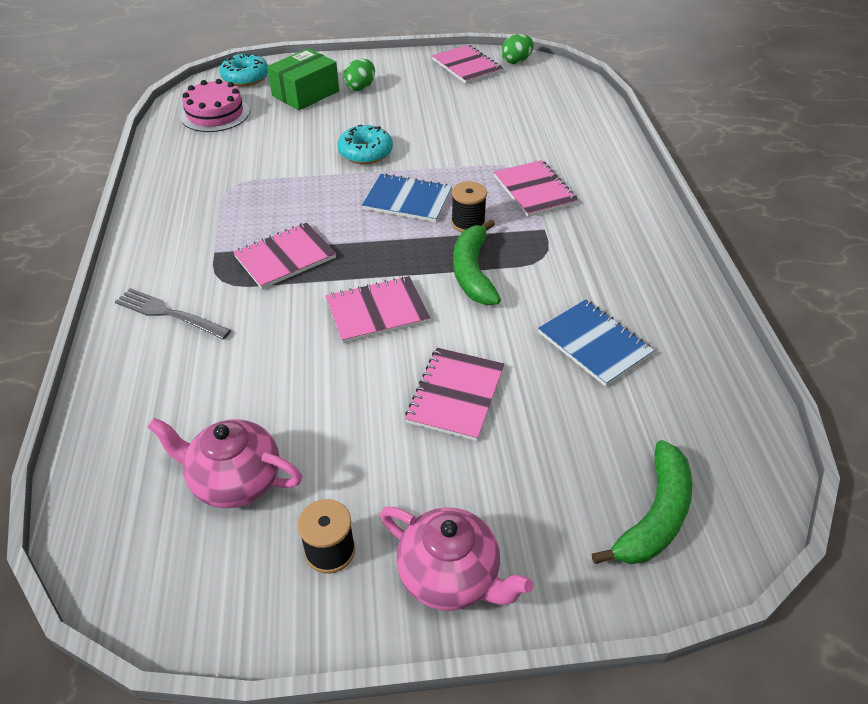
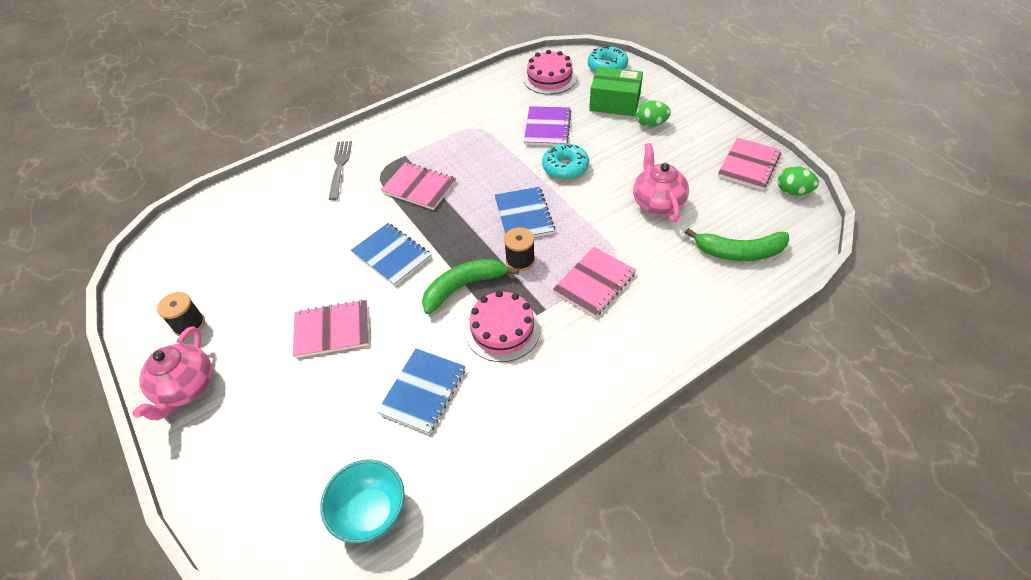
camera: 65 degrees right, 5 degrees up
(235, 480) = (225, 261): pink teapot -> pink teapot (657, 203)
(293, 142) = (547, 127): none -> purple notebook
(377, 311) = (392, 255): pink notebook -> blue notebook
(550, 264) = (502, 329): none -> pink cake
(655, 515) = (265, 486): green banana -> green banana (739, 252)
(726, 427) = (371, 512): none -> turquoise bowl

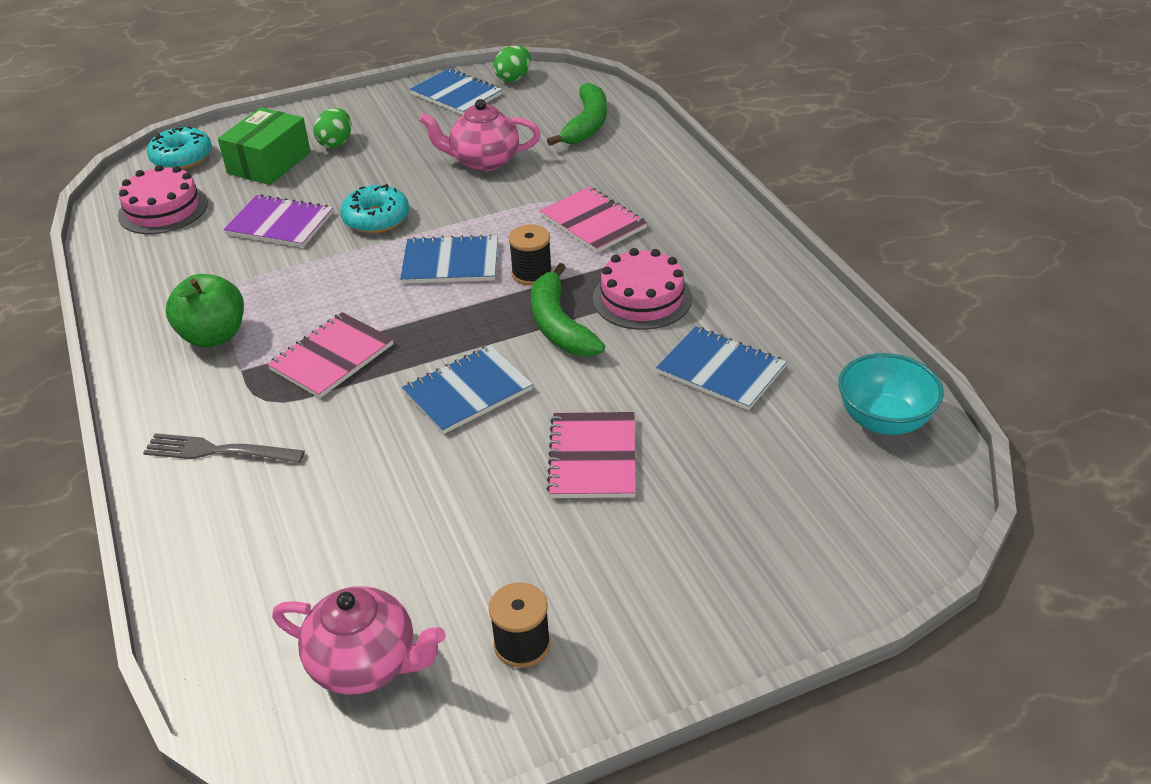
camera: 80 degrees left, 10 degrees down
(186, 388) = (660, 633): pink teapot -> pink teapot (365, 664)
(433, 136) = (214, 336): none -> green apple
(749, 165) = (456, 94): pink notebook -> blue notebook

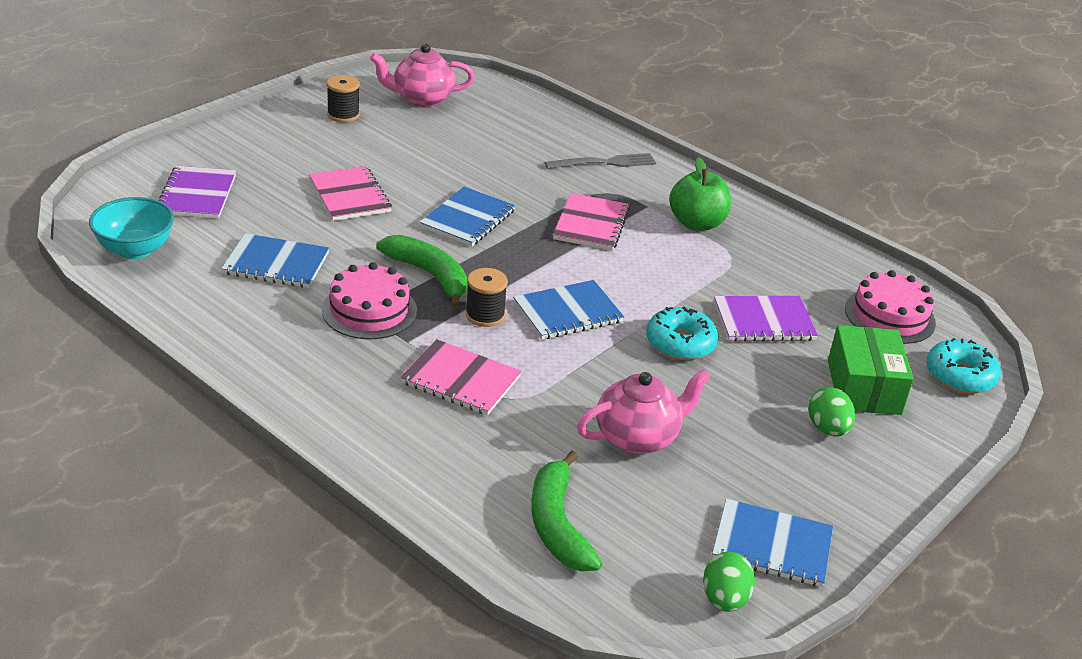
camera: 150 degrees right, 5 degrees down
(797, 500) = (197, 195): none -> purple notebook

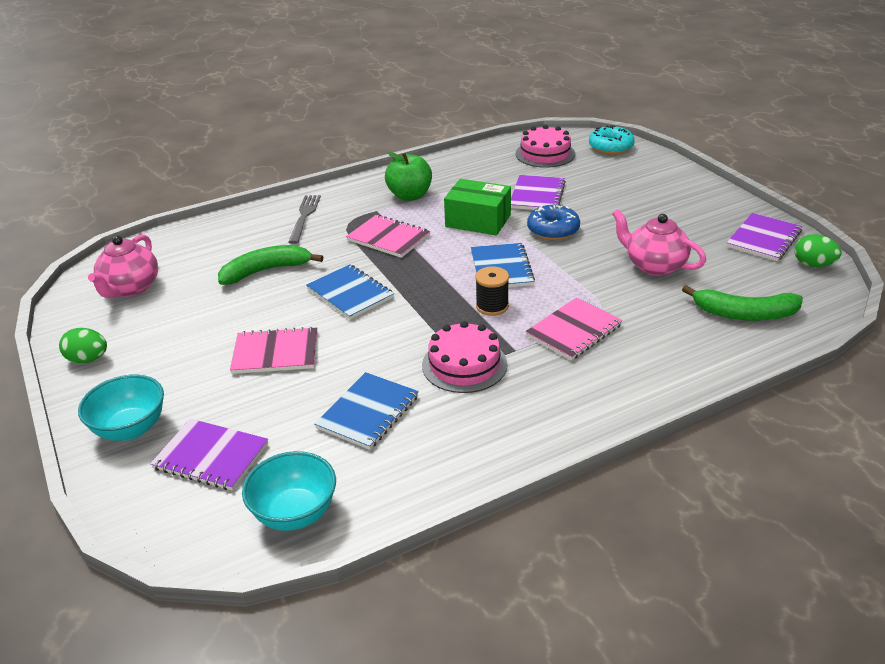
camera: 65 degrees left, 0 degrees up
(222, 149) = (131, 429): none -> turquoise bowl
(343, 115) = (123, 338): black spool -> none
(429, 275) = (425, 325): green banana -> green banana (266, 271)
(638, 437) = (654, 266): pink teapot -> pink teapot turned 45 degrees counterclockwise
(680, 343) = (553, 230): turquoise donut -> blue donut
(772, 545) = (764, 239): blue notebook -> purple notebook
(827, 429) = (655, 198): green egg -> green egg (88, 359)
(864, 387) = (615, 178): green box -> green box (478, 220)

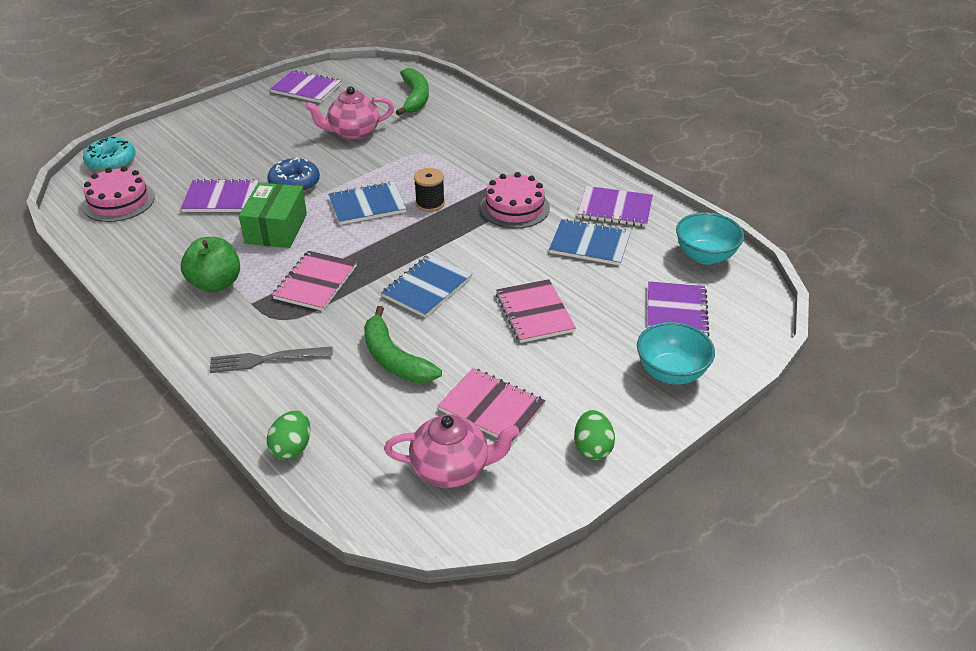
camera: 105 degrees left, 5 degrees up
(433, 450) = (615, 208): none -> purple notebook
(574, 331) = (455, 163): pink notebook -> pink notebook (492, 407)
(654, 266) = (353, 132): pink teapot -> pink teapot turned 45 degrees clockwise
(813, 264) = (343, 72): green egg -> green egg (292, 448)

